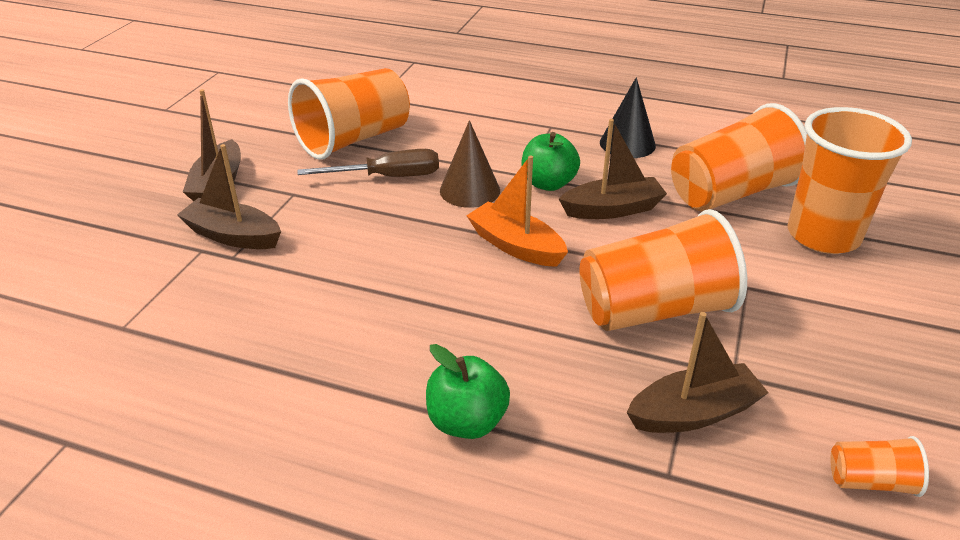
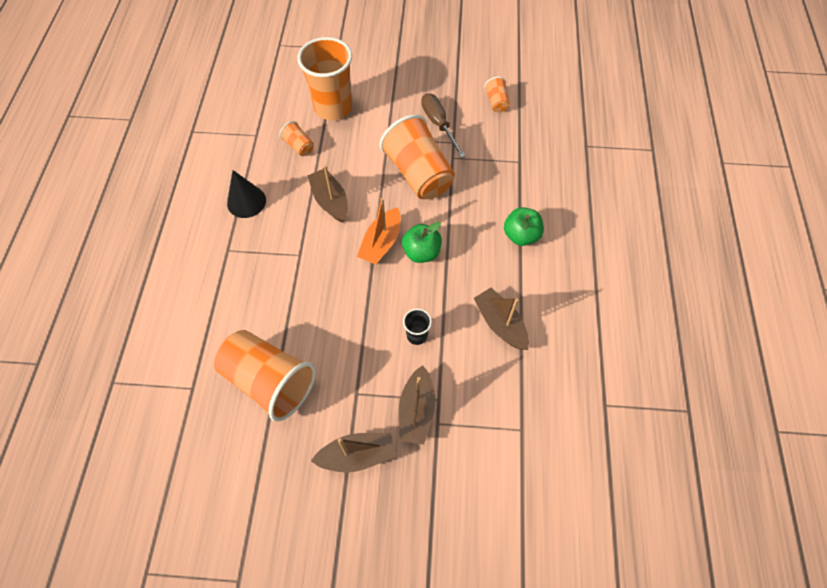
camera: 105 degrees left, 25 degrees up
(340, 254) = (417, 335): none -> black cup
(388, 177) = (320, 337): brown screwdriver -> brown screwdriver (438, 124)
(470, 190) = (326, 281): brown cone -> none
(548, 183) = (308, 238): green apple -> green apple (421, 252)
(693, 413) = (482, 155): brown boat -> brown boat (500, 324)
(730, 193) = (299, 146): orange cup -> orange cup, size x0.45

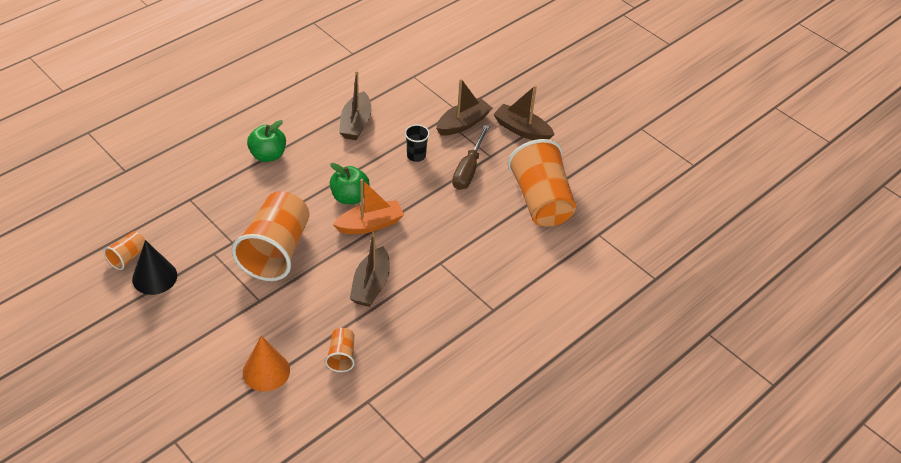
camera: 140 degrees left, 15 degrees down
(246, 201) = (440, 339): black cone -> black cone (154, 277)
(333, 107) = (266, 371): orange cup -> orange cone
(438, 124) = (202, 277): brown screwdriver -> brown screwdriver (468, 169)

